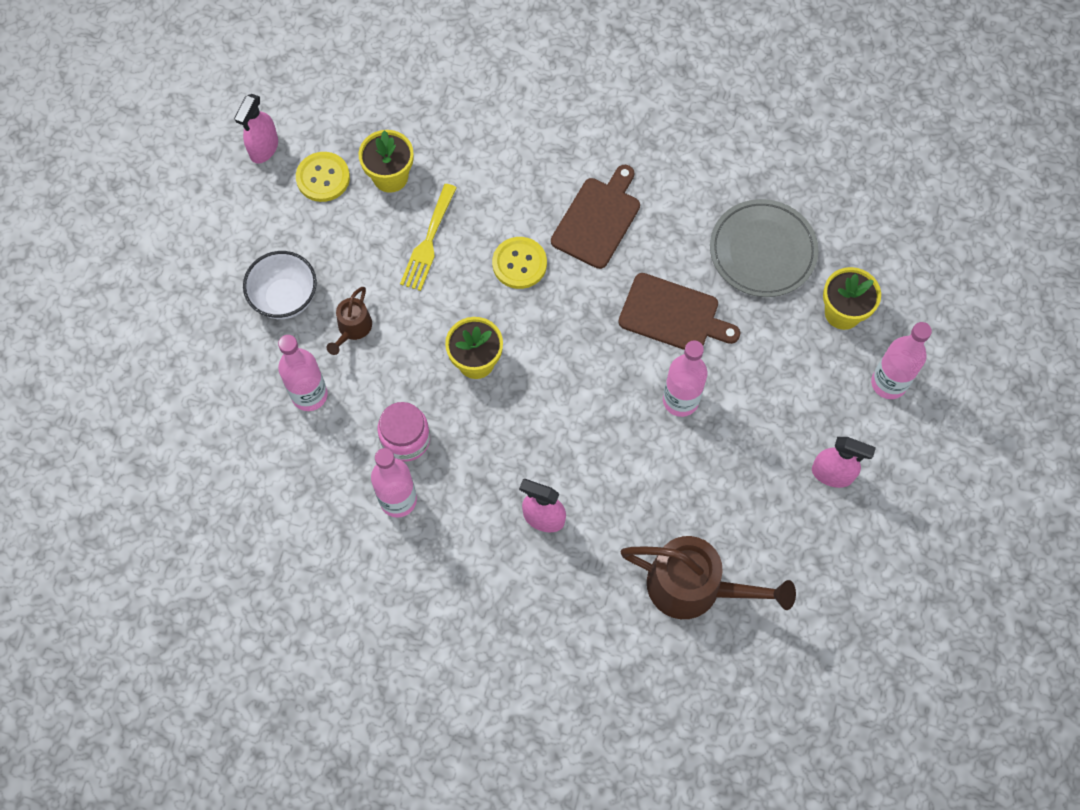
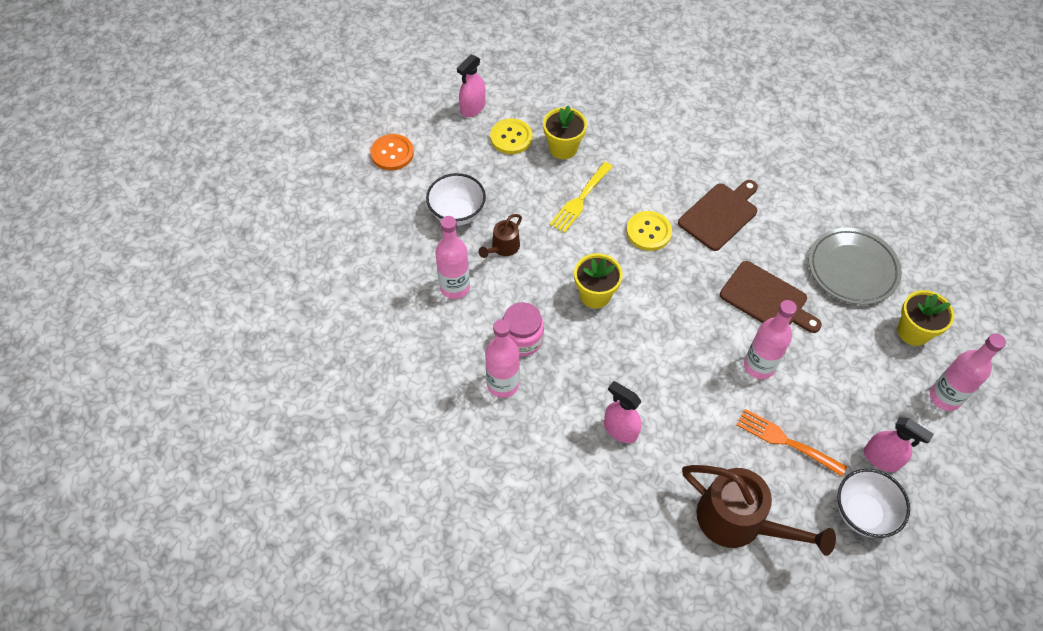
camera: 15 degrees right, 10 degrees down
(181, 237) = (392, 153): none -> orange button
(726, 482) = (785, 441): none -> orange fork
(822, 541) = (862, 513): none -> white bowl

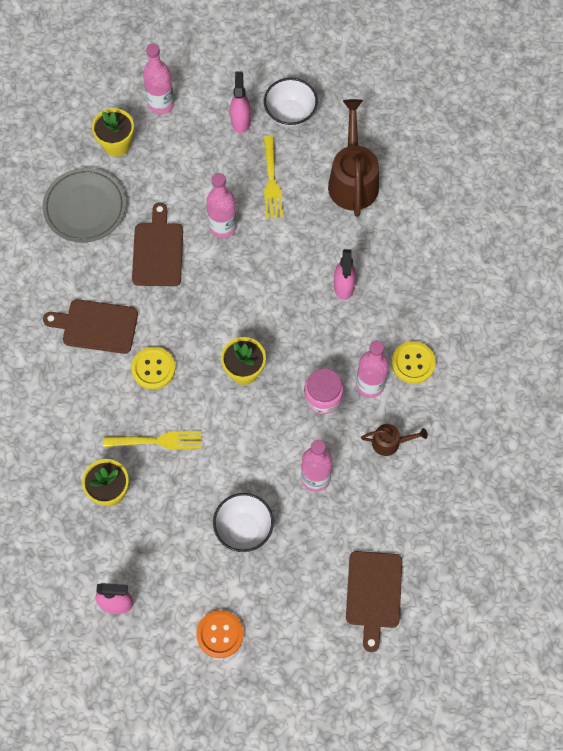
camera: 125 degrees left, 10 degrees up
(326, 267) = (374, 593): none -> brown cutting board
(503, 248) = (251, 468): brown watering can -> brown watering can (390, 442)
(511, 137) = (128, 544): yellow button -> yellow button (413, 363)
(785, 441) = (271, 181): orange fork -> yellow fork

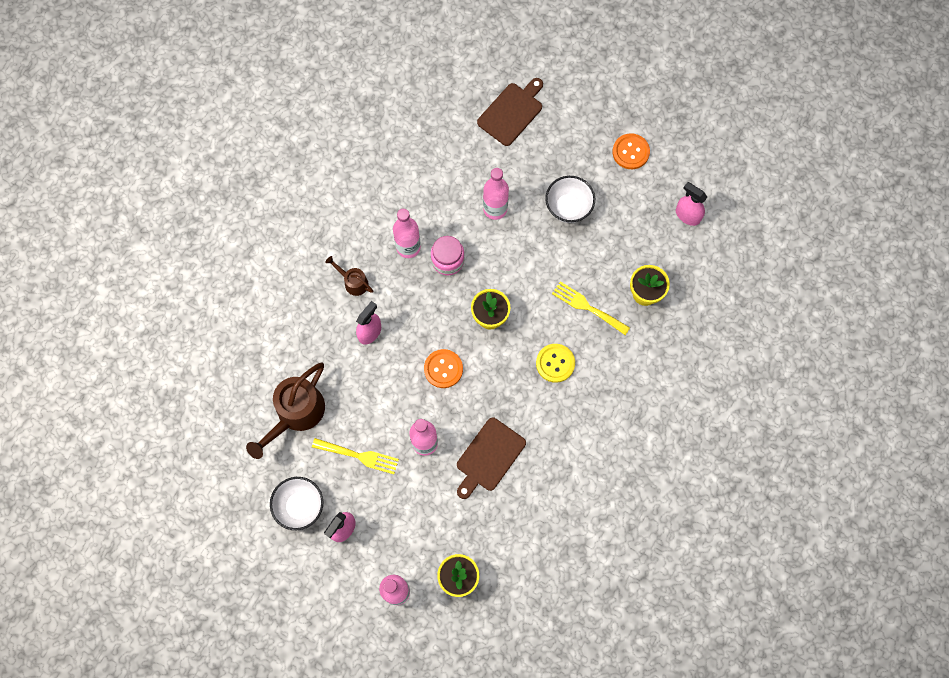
camera: 145 degrees left, 5 degrees up
(85, 207) = (521, 535): grey plate -> none
(96, 326) = (576, 426): brown cutting board -> none
(253, 297) = (443, 369): none -> orange button
(271, 181) = (359, 456): yellow fork -> yellow fork turned 75 degrees clockwise
(390, 442) = (425, 199): brown watering can -> brown watering can (353, 282)
(413, 363) = (365, 242): yellow button -> none

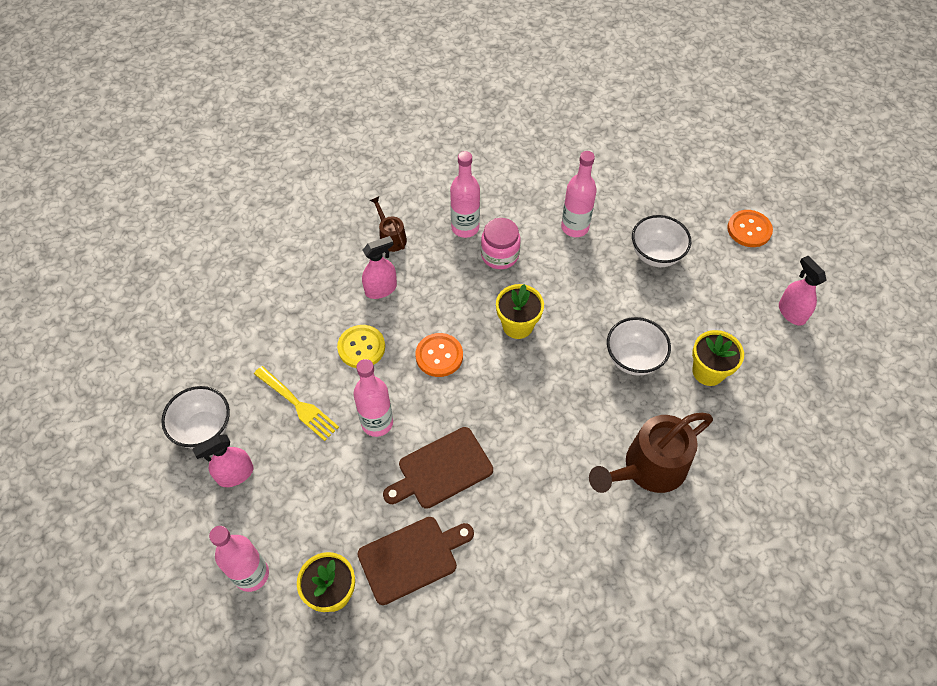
camera: 25 degrees right, 15 degrees down
(296, 414) = (258, 335): brown watering can -> brown watering can (648, 468)
(511, 112) = (634, 151): brown cutting board -> brown cutting board (411, 558)
(555, 363) = (568, 402): yellow button -> yellow button (361, 347)
(587, 307) = (633, 359): yellow fork -> white bowl

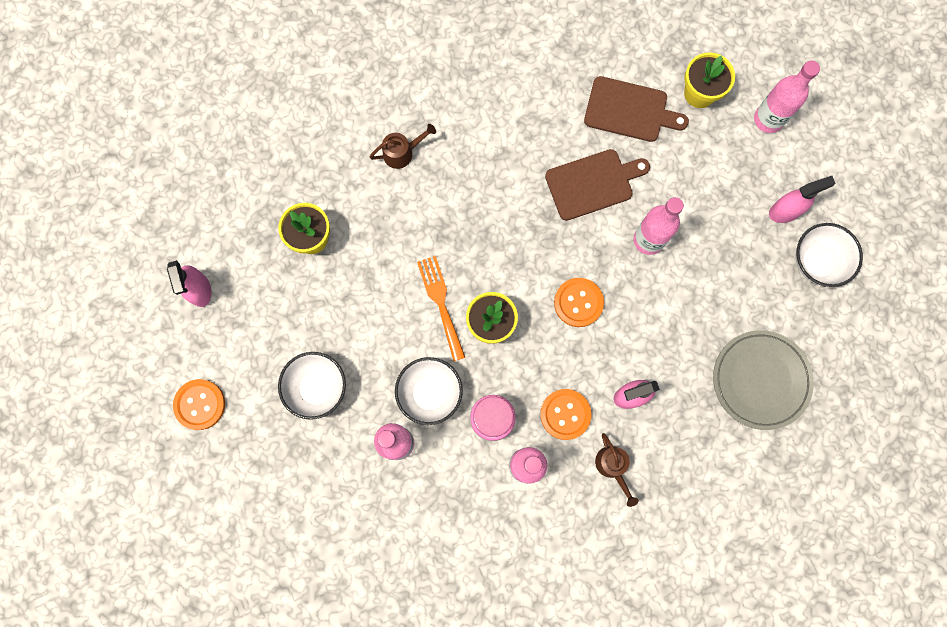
camera: 170 degrees left, 20 degrees up
(263, 318) = (760, 380): none -> grey plate
(298, 405) = (724, 272): yellow fork -> none
(361, 347) = (657, 326): yellow button -> none
(411, 558) = (629, 110): brown cutting board -> brown cutting board turned 150 degrees counterclockwise
(437, 267) = (565, 414): none -> orange button
(568, 335) = (440, 303): none -> orange fork
(633, 359) = (382, 265): white bowl -> white bowl (430, 393)
(648, 468) = (402, 152): brown watering can -> brown watering can, size x0.50

